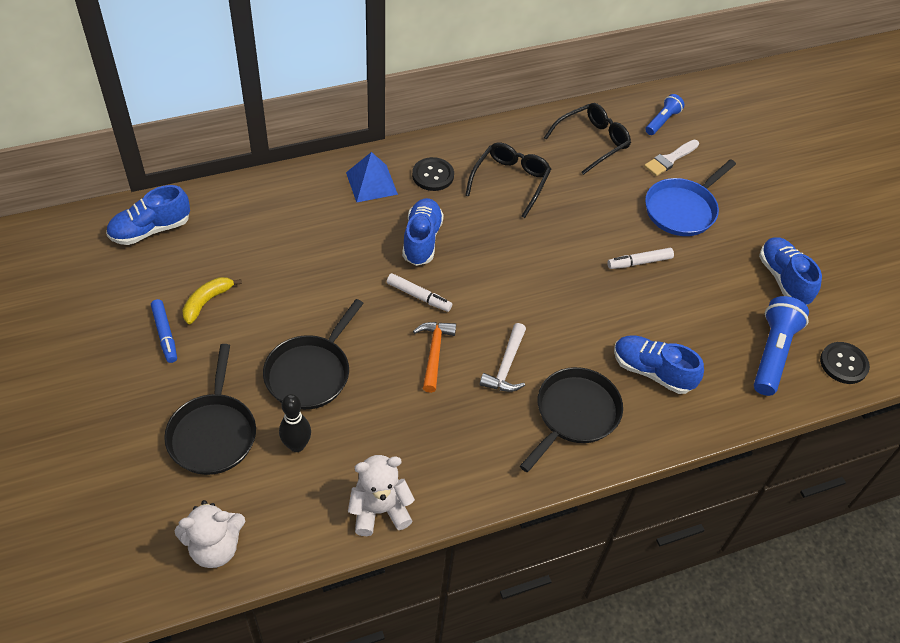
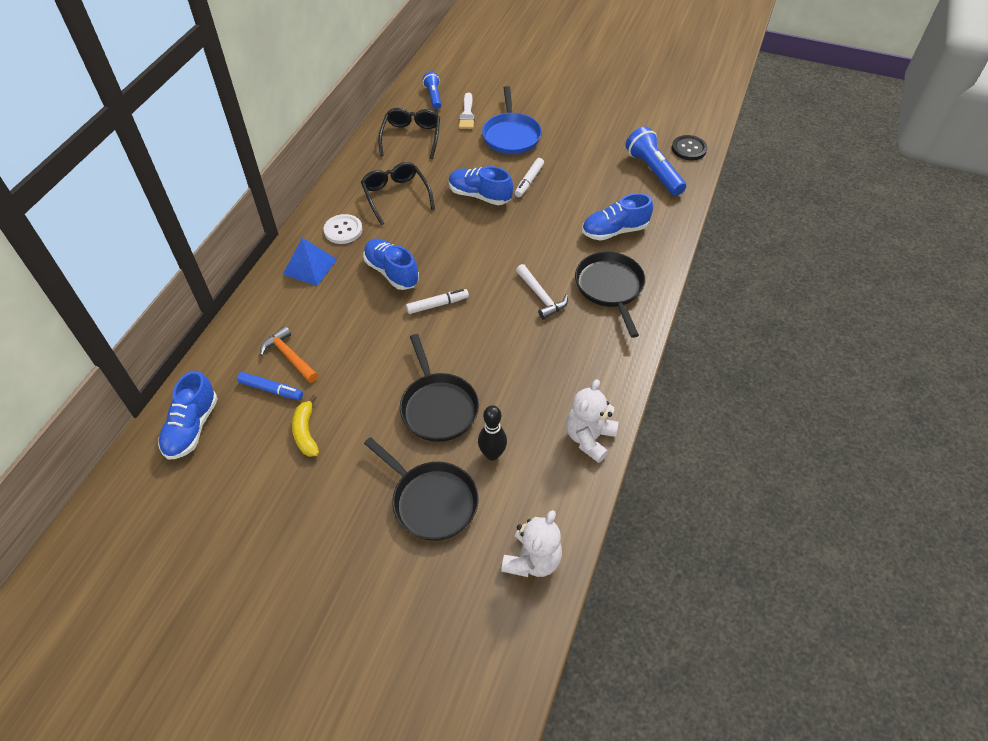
camera: 45 degrees left, 0 degrees up
(165, 334) = (307, 479): blue marker -> blue marker (271, 389)
(433, 175) = (343, 230): black button -> white button
(434, 353) = (493, 327): orange hammer -> orange hammer (289, 356)
(783, 279) = (608, 131): blue shoe -> blue shoe (480, 195)

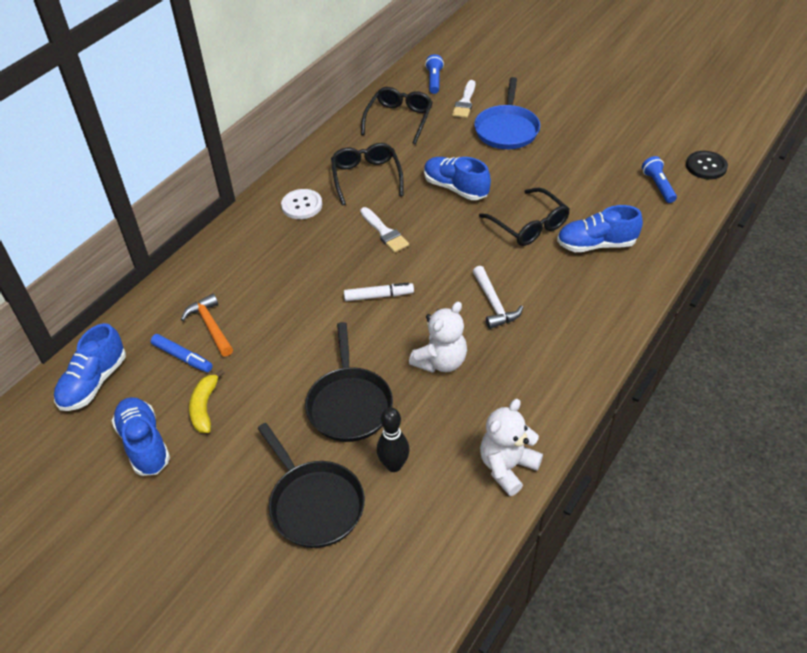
camera: 15 degrees right, 5 degrees down
(310, 266) = (257, 238): blue pyramid -> none
(392, 272) = (340, 255): blue shoe -> blue shoe (144, 444)
(427, 245) = (384, 232): none -> white brush
(529, 181) = (514, 179): white marker -> none
(532, 560) = (406, 590): white teddy bear -> white teddy bear (441, 361)
(552, 221) = (528, 225): none -> black glasses
(610, 288) = (574, 305): black pan -> none
(653, 171) = (658, 186): blue flashlight -> blue flashlight, size x0.59

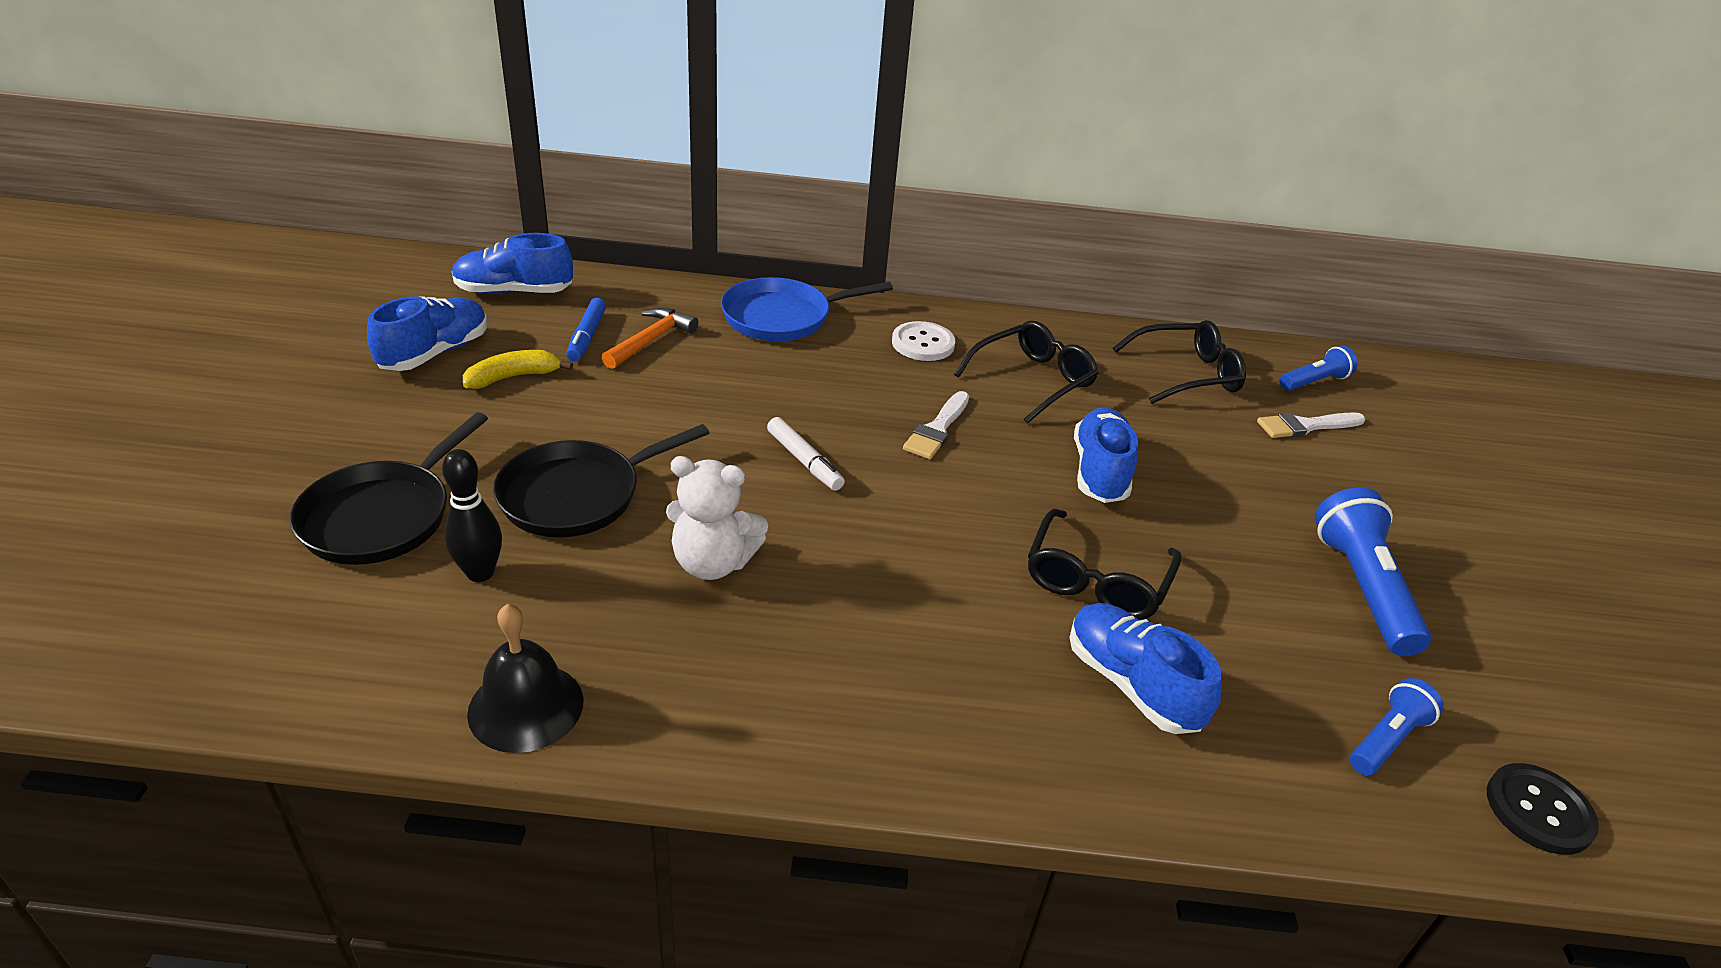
camera: 55 degrees right, 10 degrees down
(494, 304) = (878, 588): white hammer -> none
(507, 129) = (1298, 489): blue pan -> blue pan (782, 317)
(507, 467) = (526, 706): white teddy bear -> black bell
(578, 146) = (1362, 588): none -> blue flashlight

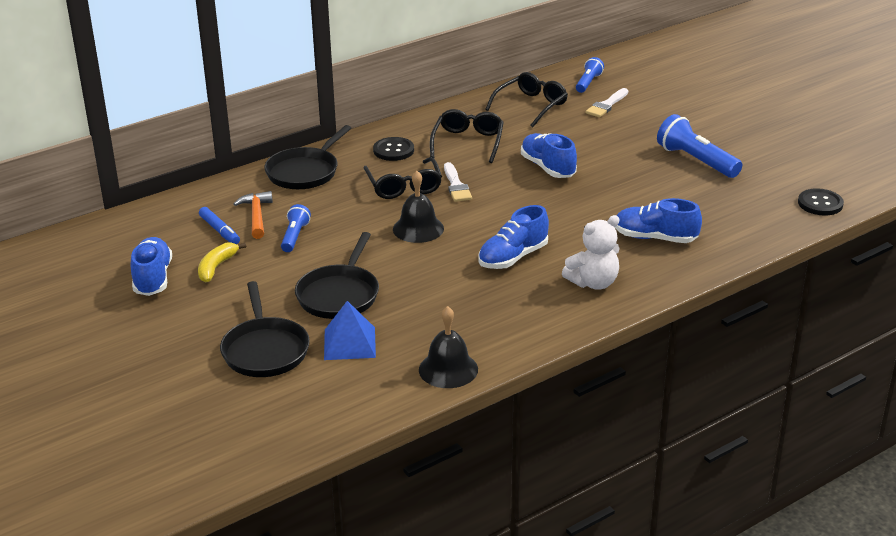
camera: 35 degrees left, 5 degrees down
(480, 573) = (349, 343): black bowling pin -> blue pyramid
(514, 292) = (137, 230): blue shoe -> blue shoe (513, 257)
(713, 563) = (441, 286): white teddy bear -> white teddy bear (593, 283)
(782, 317) = (305, 172): blue pan -> black pan
(804, 461) = (418, 229): white marker -> black bell
(923, 343) = (393, 150): white button -> black button
(1096, 579) = (598, 209): black glasses -> black glasses (404, 186)
(1387, 739) = (755, 208): blue flashlight -> blue flashlight (295, 236)

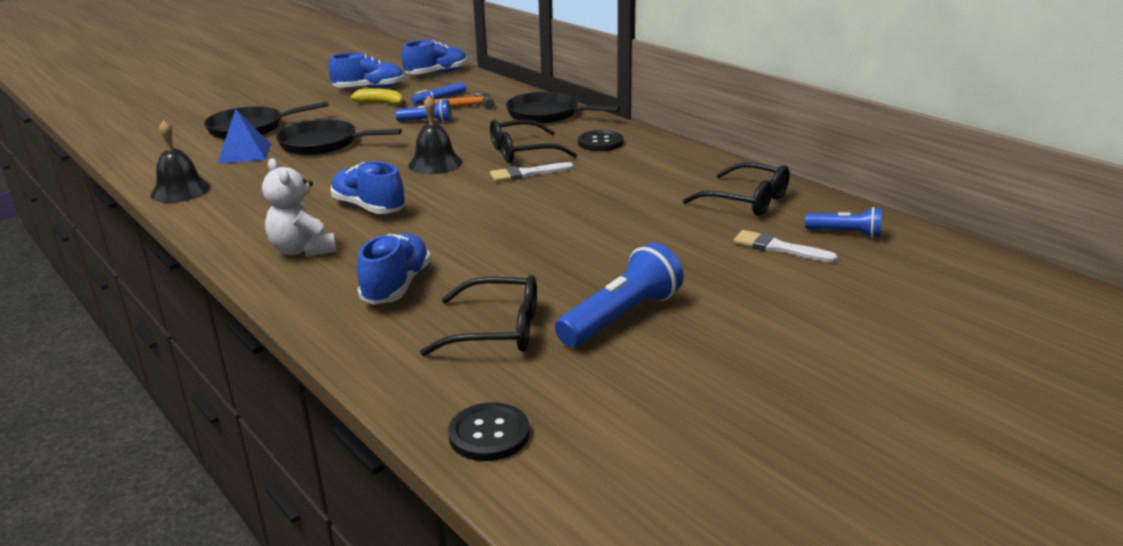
camera: 85 degrees right, 5 degrees down
(468, 143) = (630, 173): black glasses -> black glasses (496, 330)
(548, 168) = (577, 217): blue shoe -> blue shoe (436, 74)

